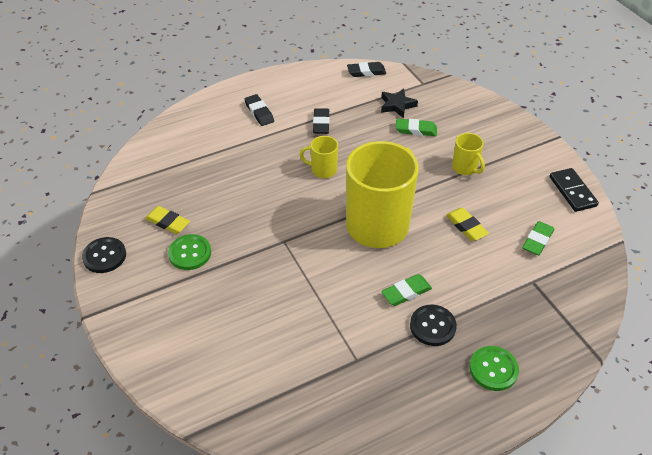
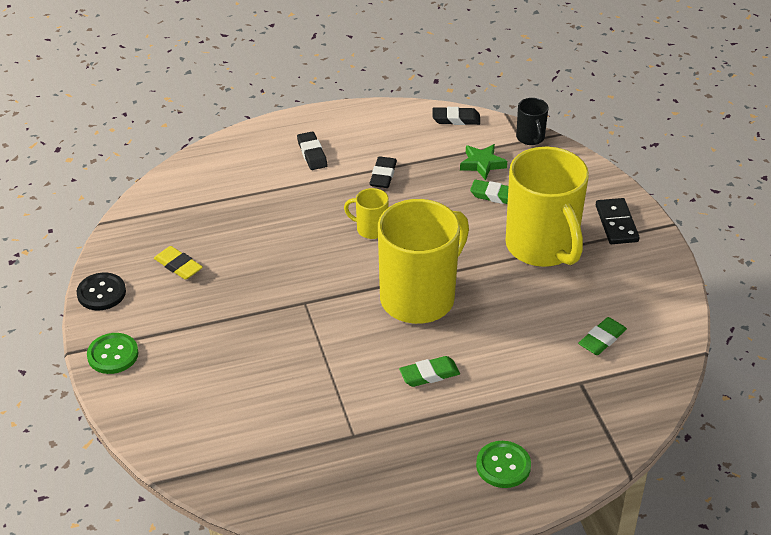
camera: 10 degrees right, 5 degrees down
(190, 253) = (196, 302): green button -> green button (113, 355)
(397, 105) = (482, 164): black star -> green star
(428, 80) = (530, 138): none -> black mug
(432, 326) = (448, 413): black button -> none
(465, 168) = (542, 247): yellow mug -> yellow mug, size x2.30
(466, 226) = (522, 313): yellow eraser -> none
(572, 191) = (665, 290): black domino -> black domino (616, 223)

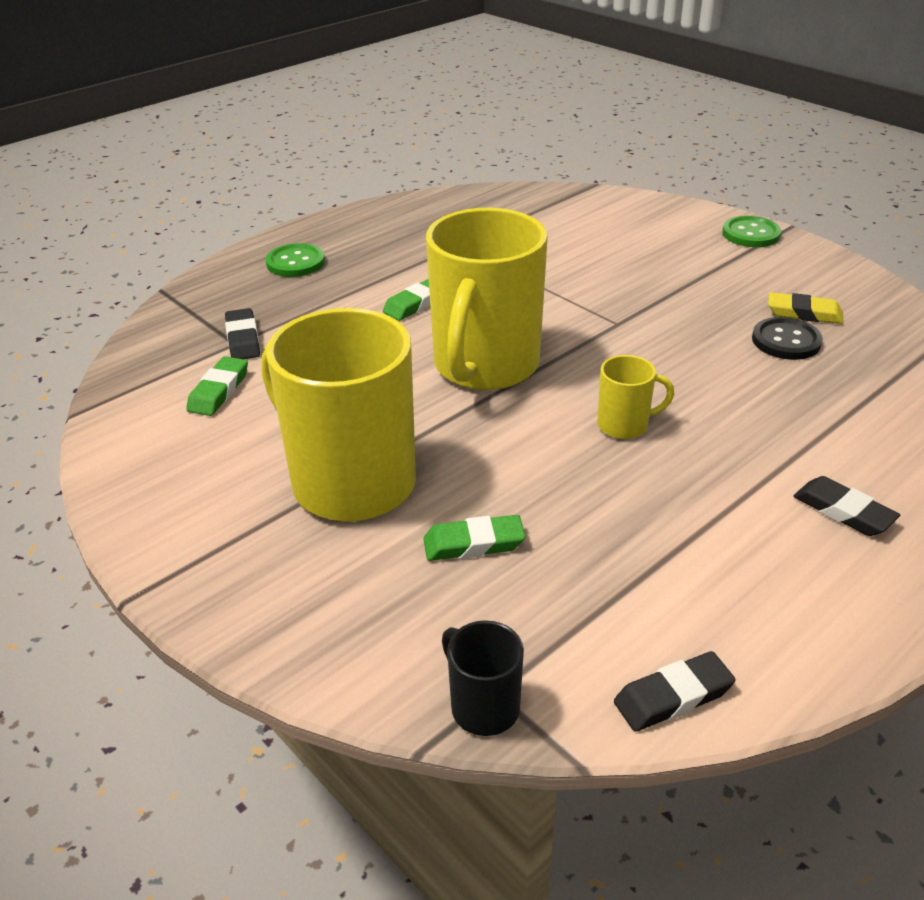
camera: 155 degrees right, 5 degrees down
(101, 293) = (841, 269): black button -> black button (786, 341)
(383, 175) = (690, 514): black eraser -> black eraser (243, 339)
(482, 164) = (540, 600): green star -> none
(616, 223) = (235, 564): black domino -> none

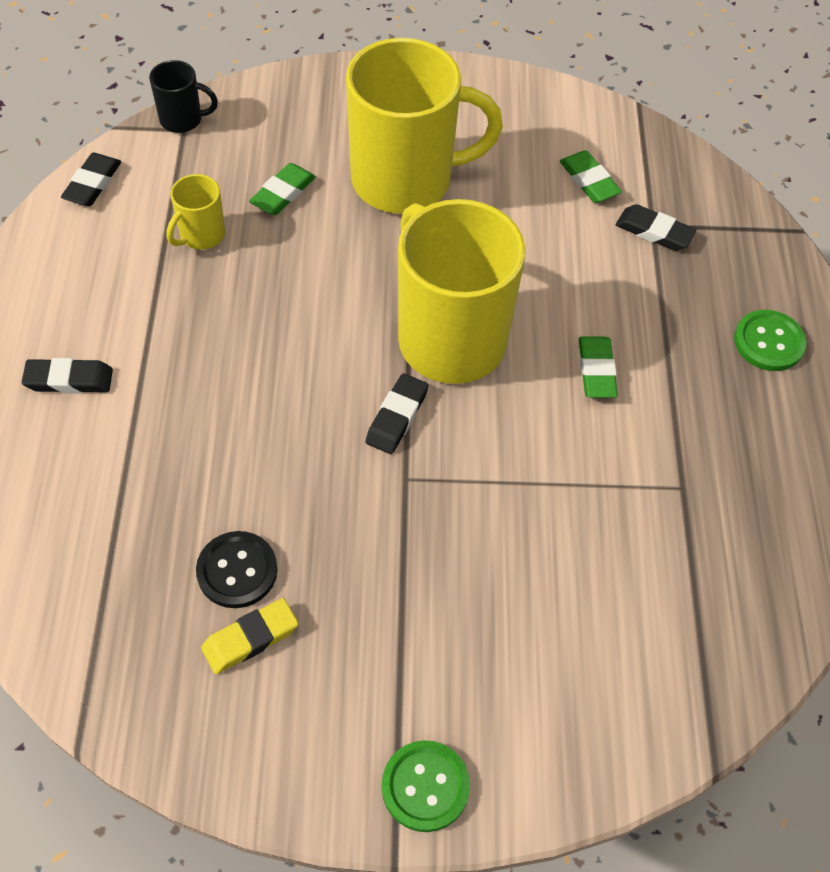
camera: 130 degrees right, 20 degrees up
(583, 350) = (396, 417): none -> black eraser
(624, 425) = (284, 354): yellow mug -> yellow mug (201, 235)

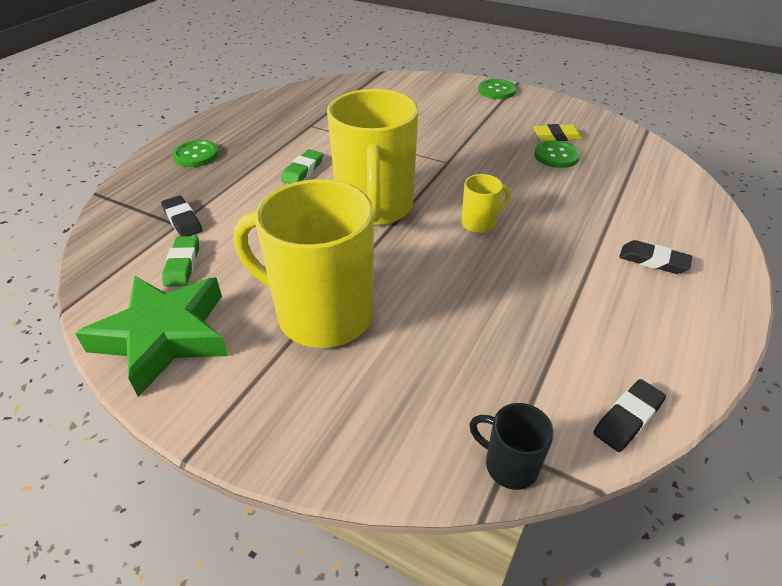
camera: 150 degrees left, 15 degrees down
(201, 235) = (525, 328): yellow mug -> yellow mug (479, 223)
(237, 571) = (556, 156): black button -> green button
(283, 193) = (436, 340): green eraser -> none
(396, 417) = (435, 184): black eraser -> none
(525, 113) = (164, 336): none -> green star

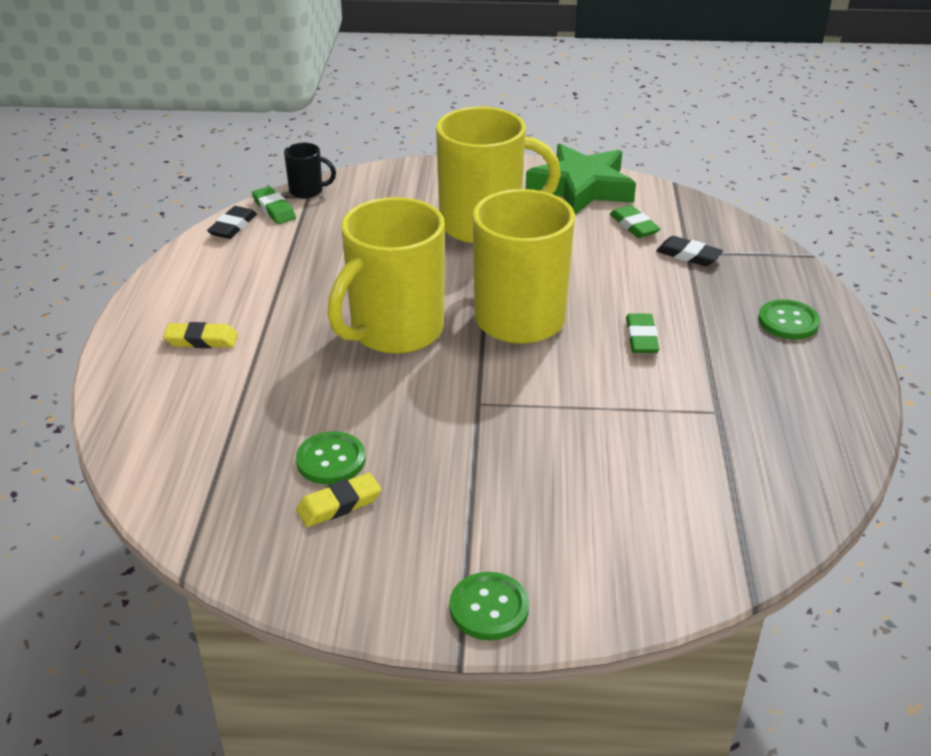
camera: 155 degrees right, 5 degrees down
(479, 223) = (394, 331): yellow mug -> yellow mug, size x2.30
(566, 437) = (274, 209): none -> green eraser
(653, 261) = (201, 340): black eraser -> yellow eraser

